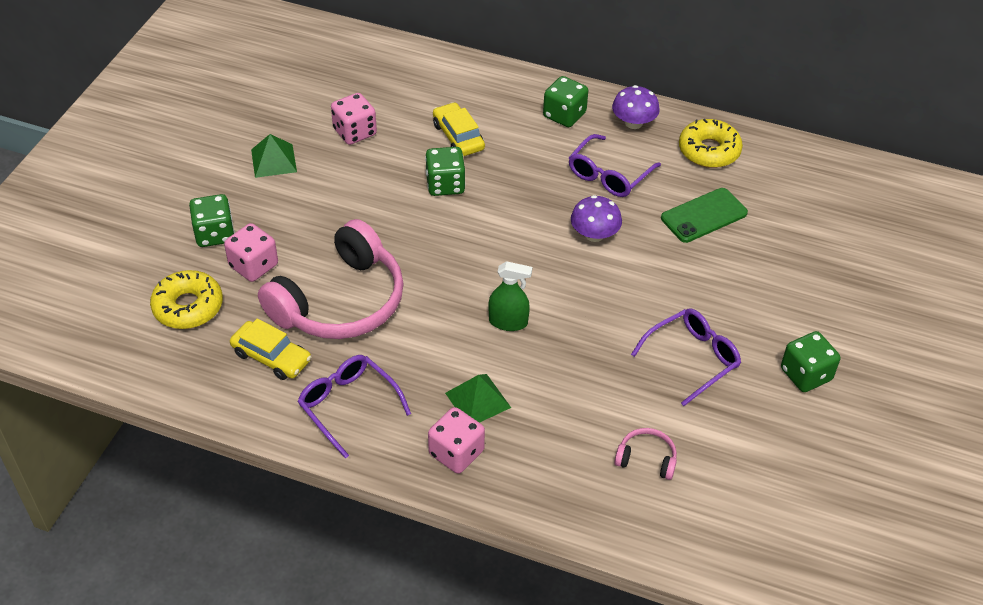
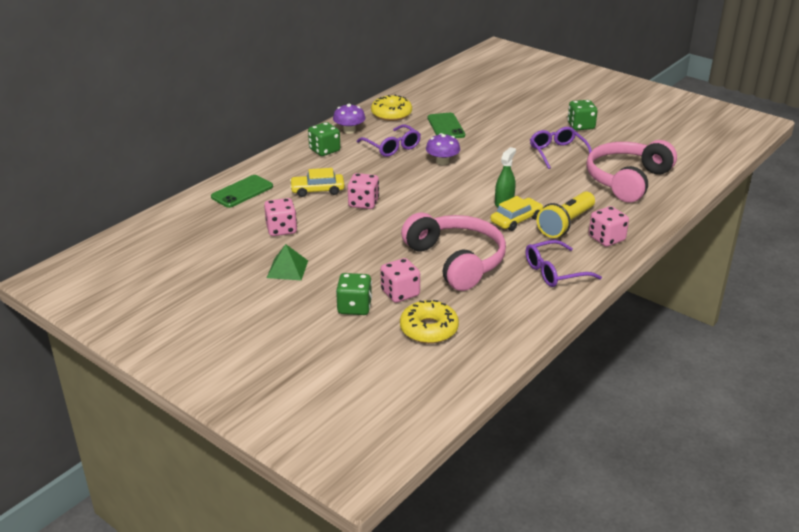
camera: 70 degrees left, 15 degrees down
(271, 357) = (497, 297): yellow car -> yellow car (516, 220)
(425, 76) = (242, 192): none -> green phone
(445, 185) = (363, 203): green dice -> pink dice
(477, 400) = (566, 224): green pyramid -> yellow flashlight
(646, 459) = (627, 180): pink headphones -> pink headphones, size x2.44

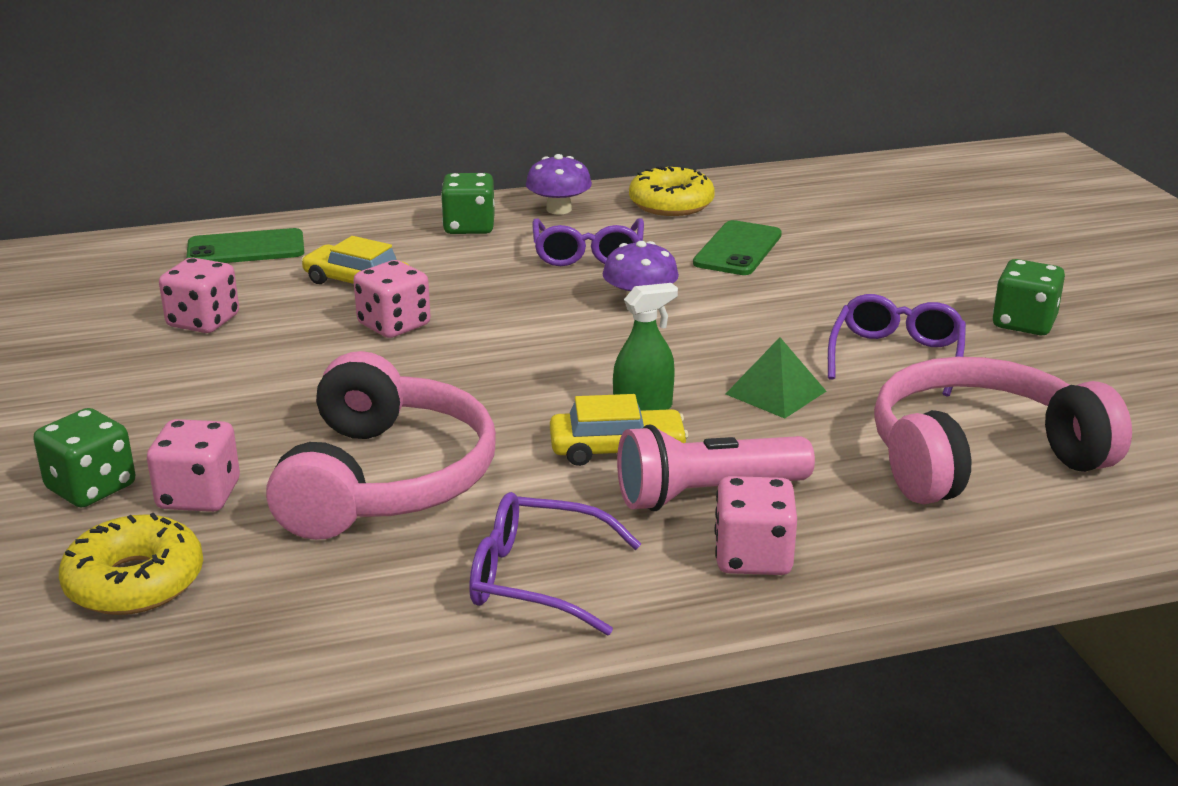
camera: 35 degrees right, 5 degrees down
(287, 269) = (106, 384): green pyramid -> green pyramid (775, 392)
(566, 224) = (707, 494): yellow flashlight -> pink flashlight

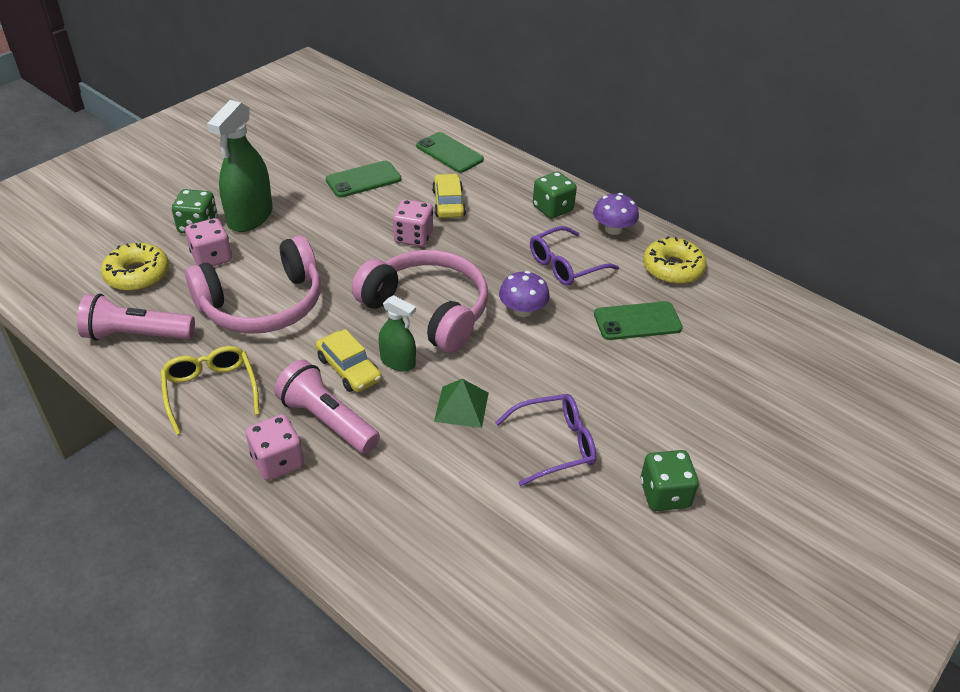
camera: 55 degrees right, 15 degrees up
(144, 434) = (250, 217): none -> green spray bottle
(203, 321) = (363, 179): pink dice -> green phone
(305, 621) = (136, 335): none -> pink flashlight
(537, 578) = (210, 391): purple glasses -> yellow glasses
(980, 458) = (454, 525): pink headphones -> pink headphones (427, 311)

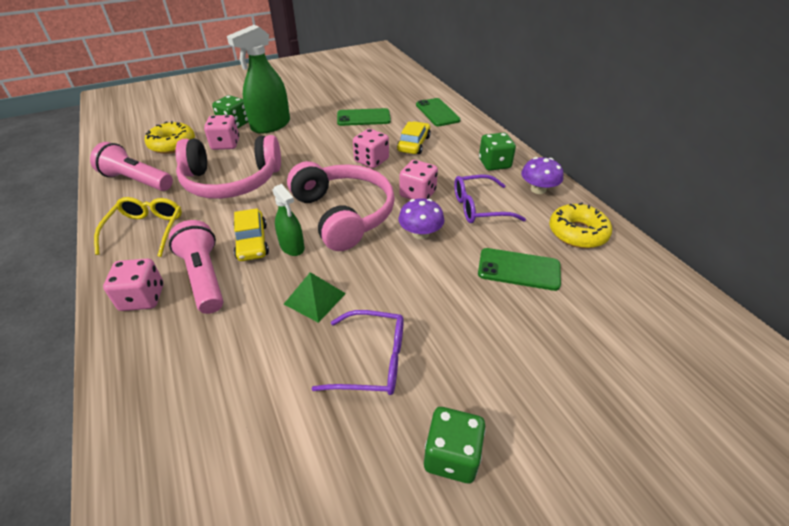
camera: 25 degrees right, 0 degrees up
(492, 266) = (417, 194): none -> pink dice

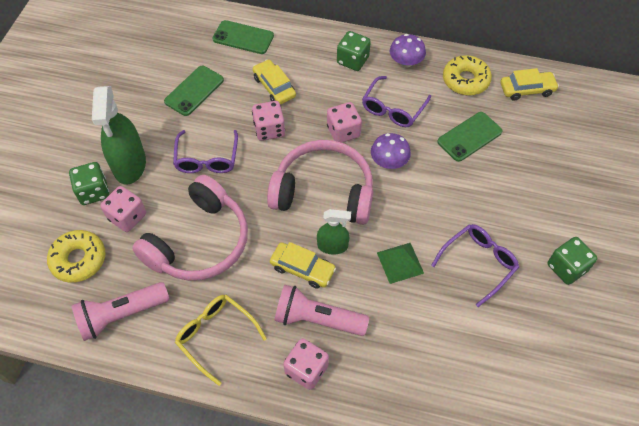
camera: 50 degrees left, 15 degrees up
(311, 149) = (207, 159): none -> purple glasses
(638, 280) = (527, 89): none -> yellow car

